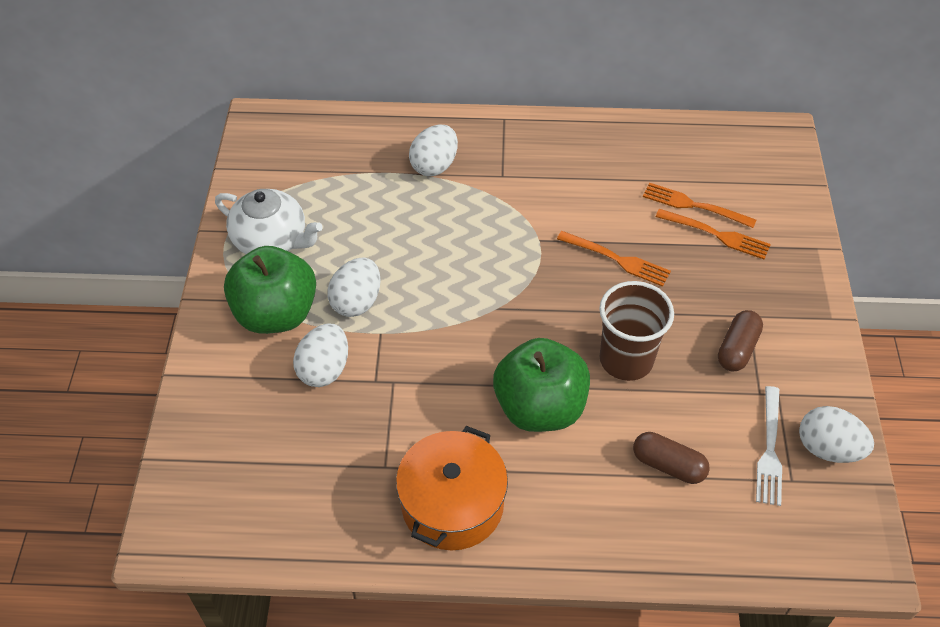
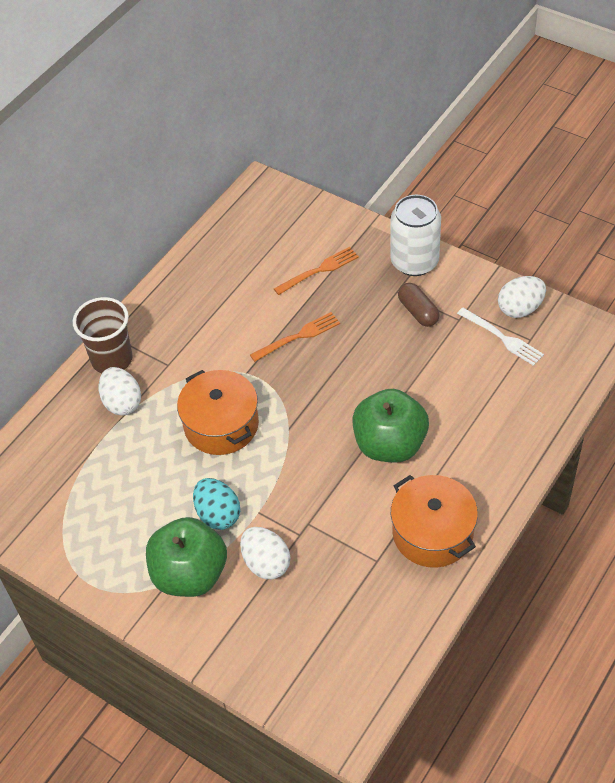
camera: 55 degrees left, 0 degrees up
(271, 240) = (112, 547): white teapot -> none
(357, 302) = (218, 514): white egg -> turquoise egg
(462, 251) = (221, 425): none -> orange pot
(626, 360) = (385, 376): brown cup -> brown cup (112, 359)
(668, 465) = (480, 396): brown capsule -> none
(694, 206) = (285, 268): orange fork -> none
(803, 312) = (414, 262): none -> white can

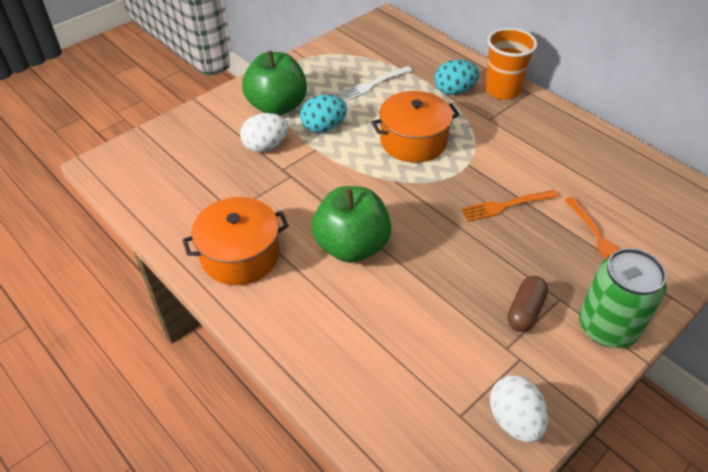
camera: 100 degrees right, 5 degrees down
(112, 359) = (502, 90): brown cup -> orange cup
(122, 402) = (454, 91): white egg -> turquoise egg
(298, 336) = (506, 206): orange fork -> orange fork turned 90 degrees clockwise
(414, 262) = (607, 327): white can -> green can
(418, 312) = (525, 311): brown capsule -> brown capsule turned 45 degrees counterclockwise
(502, 338) = (469, 385): white fork -> white fork (373, 84)

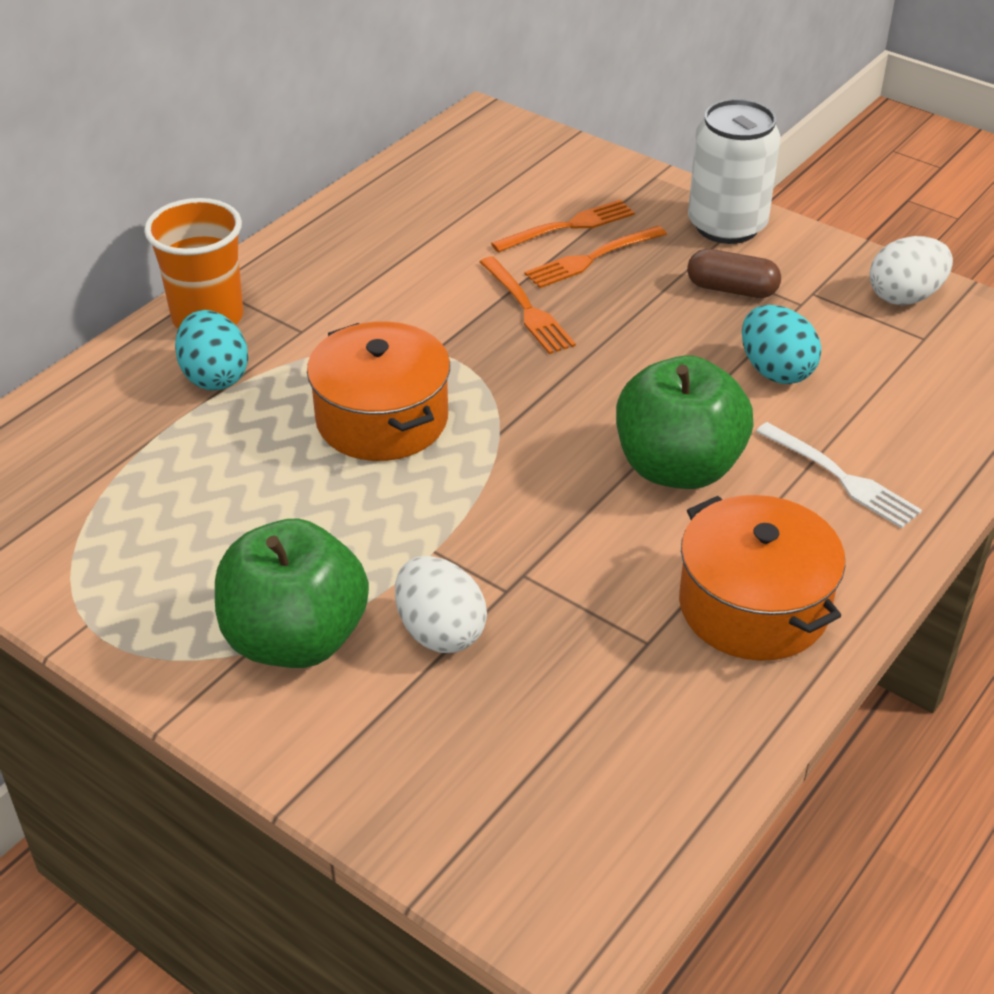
camera: 100 degrees left, 5 degrees down
(323, 127) = (360, 549): turquoise egg -> turquoise egg (775, 371)
(373, 84) = (198, 492): white fork -> white fork (841, 477)
(560, 244) = (592, 258): none -> orange fork
(607, 327) = (727, 226): green can -> white can

